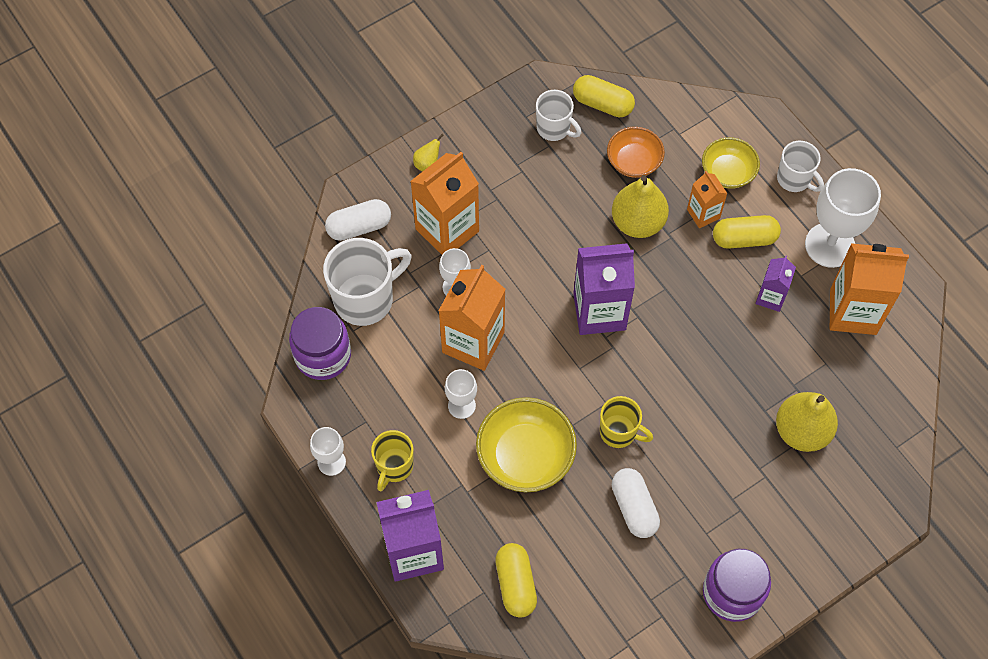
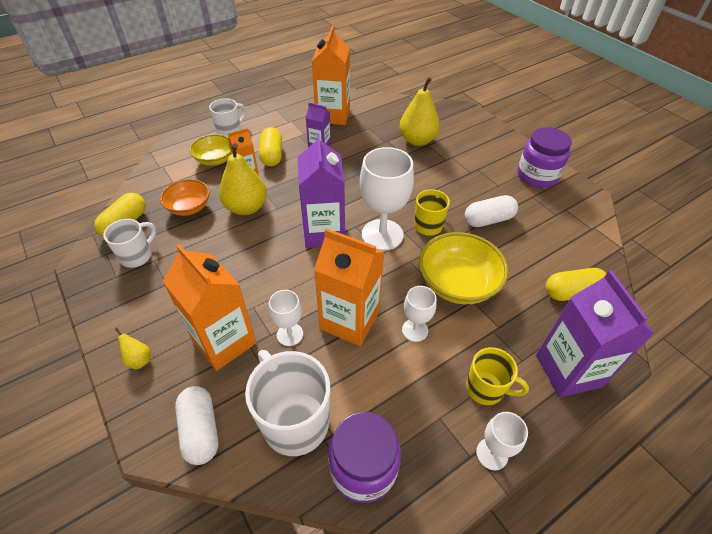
camera: 90 degrees left, 15 degrees down
(829, 245) = (283, 120): white goblet -> white goblet (382, 235)

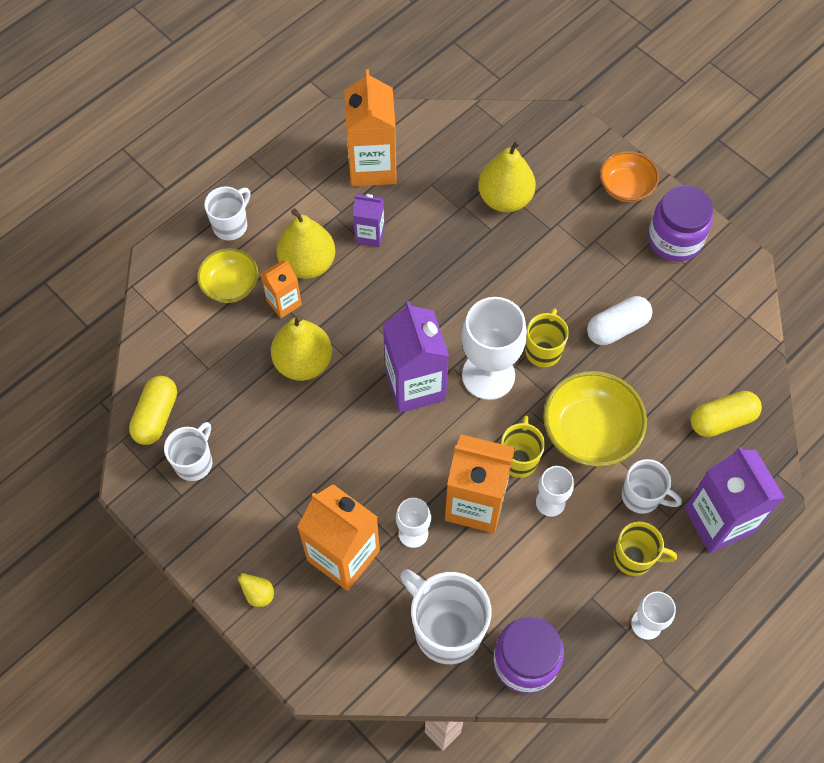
camera: 10 degrees left, 15 degrees up
(189, 207) = (228, 375): orange bowl -> orange bowl (626, 187)
(201, 430) = (355, 656): white capsule -> none
(272, 155) = (307, 263): yellow capsule -> yellow pear
(394, 293) = (519, 458): none -> yellow mug
(497, 339) = (642, 496): none -> white mug

